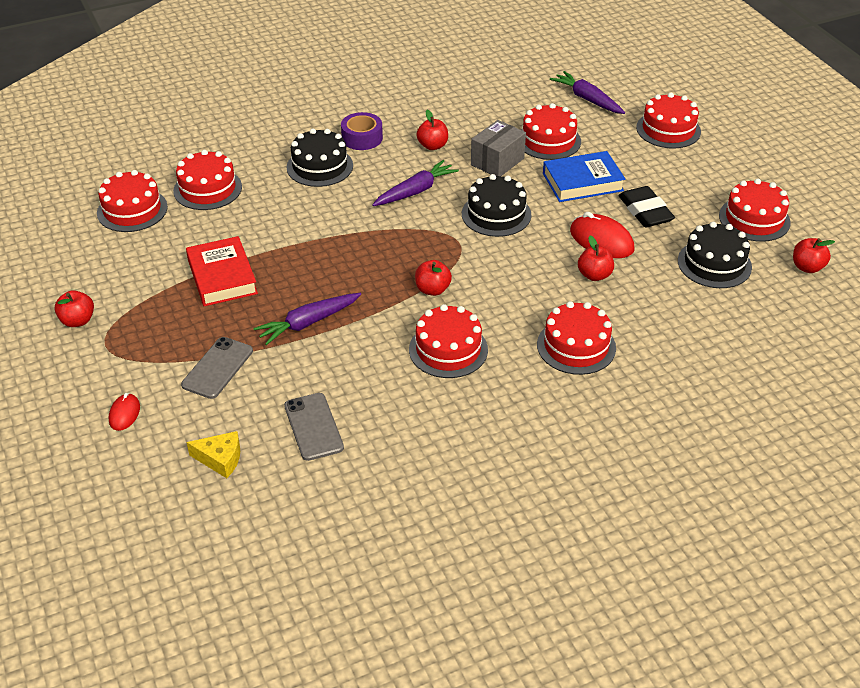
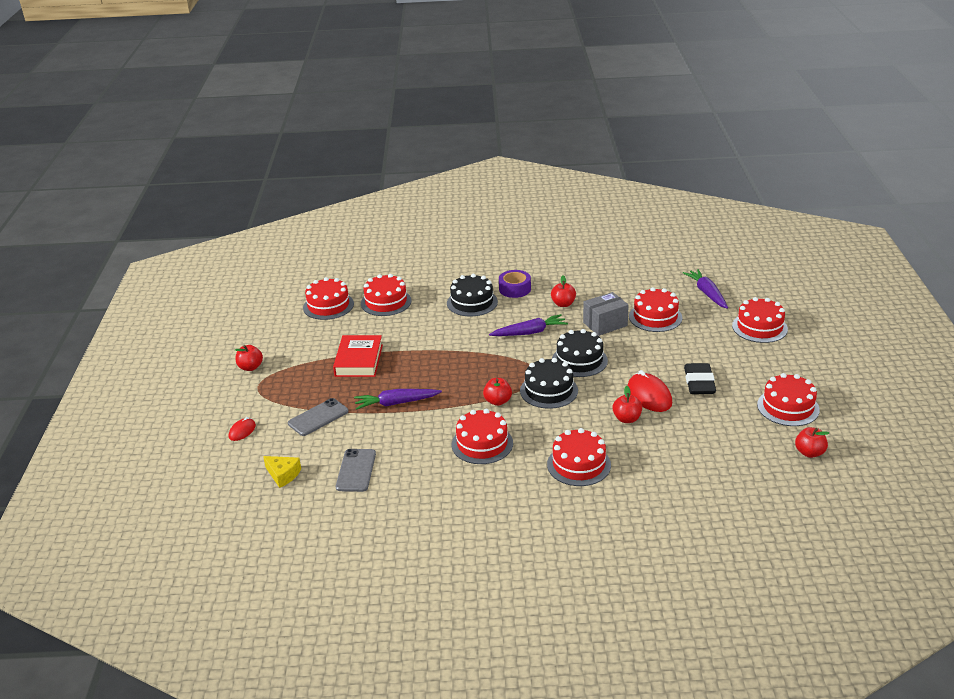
camera: 25 degrees right, 10 degrees down
(582, 182) = (662, 351): blue book -> none
(714, 264) = (730, 432): black cake -> black cake (549, 390)

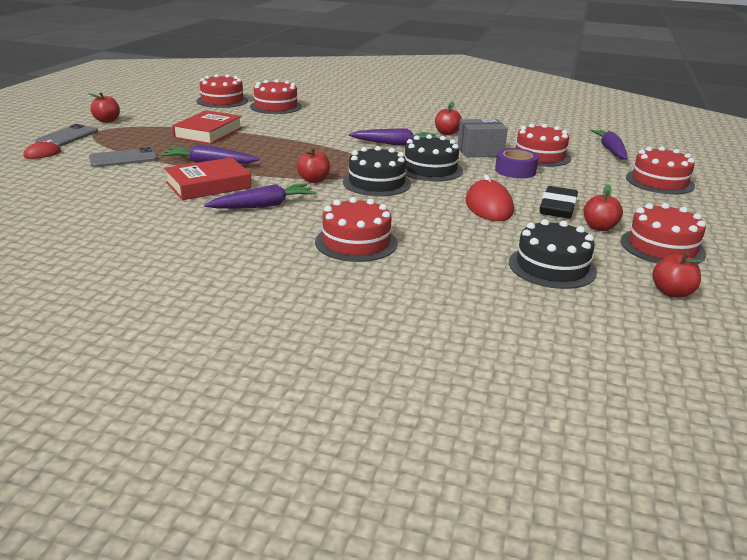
camera: 15 degrees right, 5 degrees down
(283, 475) = (36, 187): yellow cheese -> none
(356, 470) = (110, 198): grey phone -> grey phone (67, 136)
(419, 431) = (208, 185): none -> red book
(472, 302) = (356, 119): black cake -> black cake (552, 267)
(482, 444) = (263, 206): red cake -> purple carrot
(515, 289) = (406, 118): purple tape -> purple tape (515, 171)
(627, 419) = (447, 218): red apple -> red apple (599, 227)

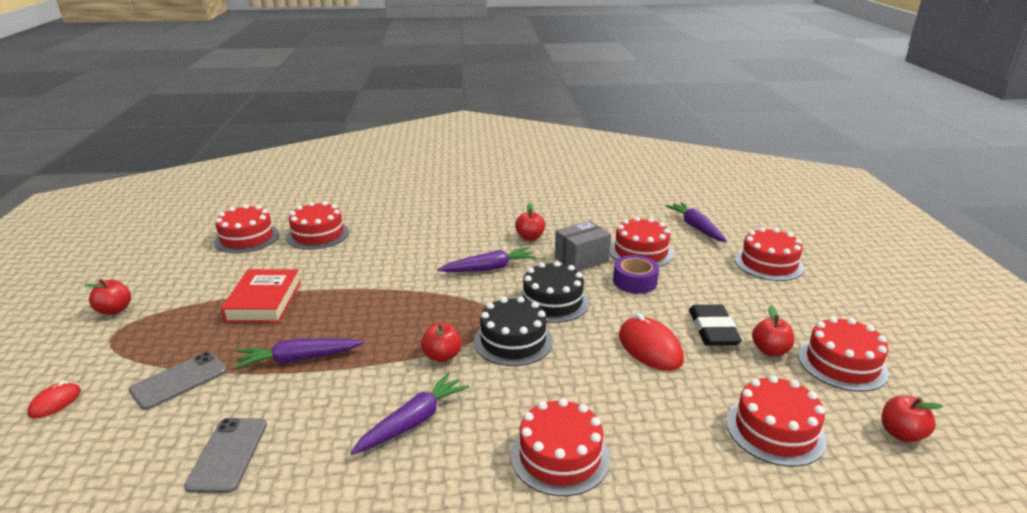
camera: 20 degrees left, 0 degrees up
(67, 136) = (74, 356): grey phone -> grey phone (228, 454)
(208, 185) = (322, 402): red book -> none
(552, 267) = (775, 430): black cake -> red cake

